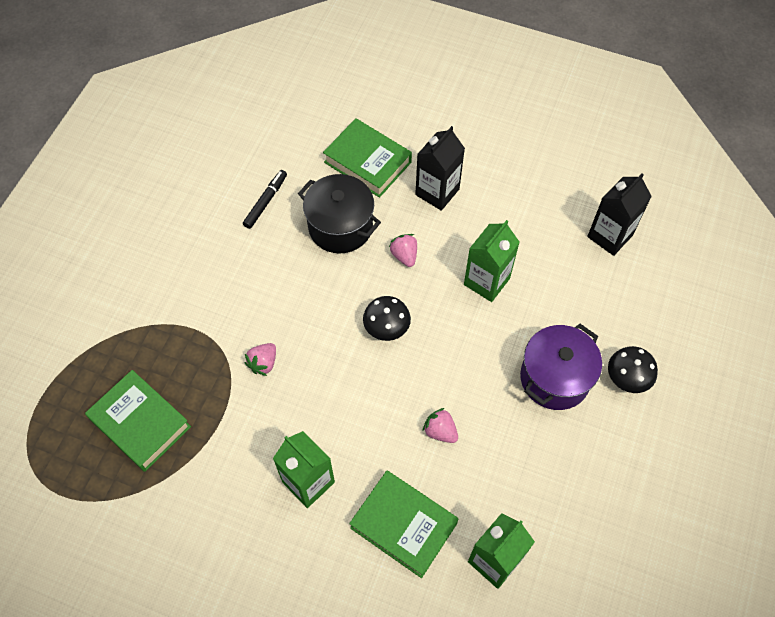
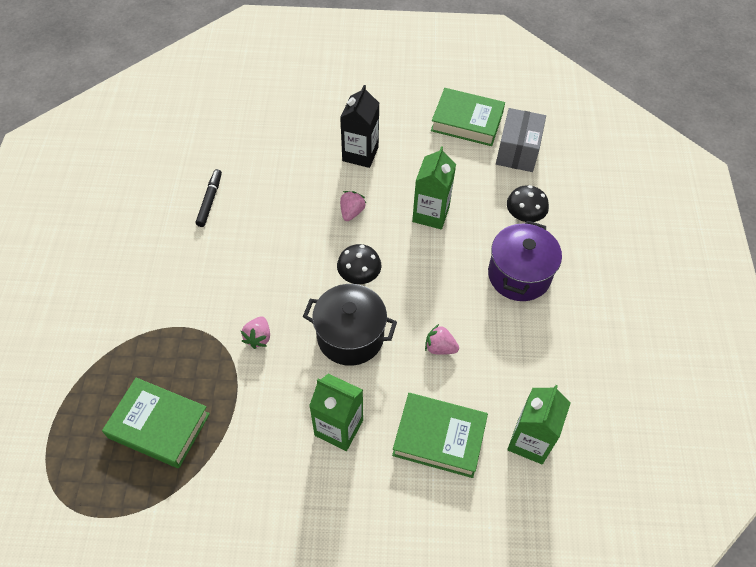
camera: 20 degrees left, 5 degrees down
(340, 227) = (286, 204): black pot -> black pot (350, 336)
(367, 162) = (290, 145): green book -> green book (467, 122)
(404, 255) = (352, 212): pink strawberry -> pink strawberry turned 60 degrees clockwise
(610, 236) = (517, 151): black carton -> grey box
(627, 378) = (577, 258): black mushroom -> black mushroom (524, 216)

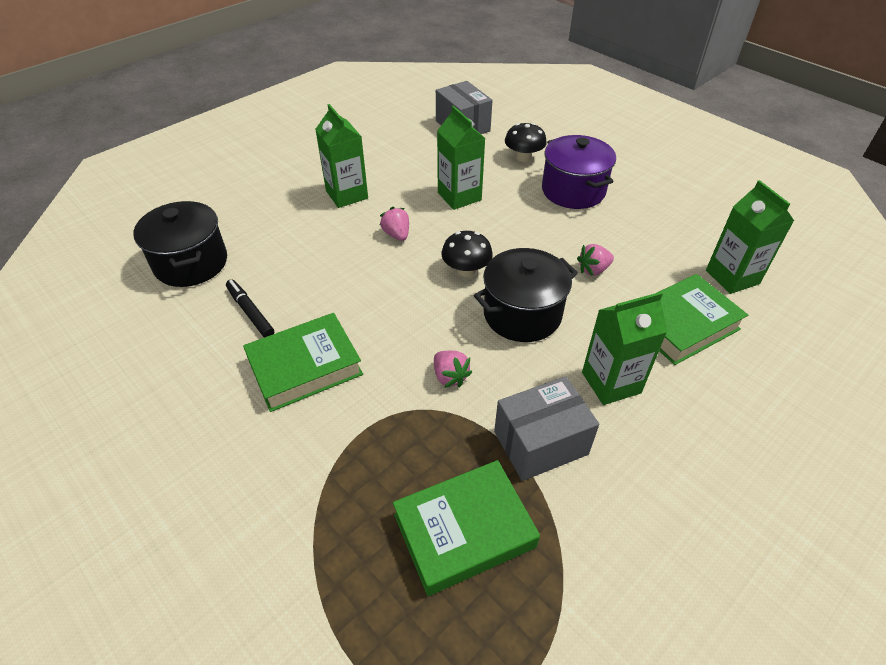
camera: 45 degrees left, 10 degrees down
(217, 138) = (191, 263): none -> black pot
(252, 421) = (540, 443): none -> grey box
(360, 154) = (347, 195): black carton -> green carton
(467, 122) = (401, 130): green book -> green book (305, 367)

